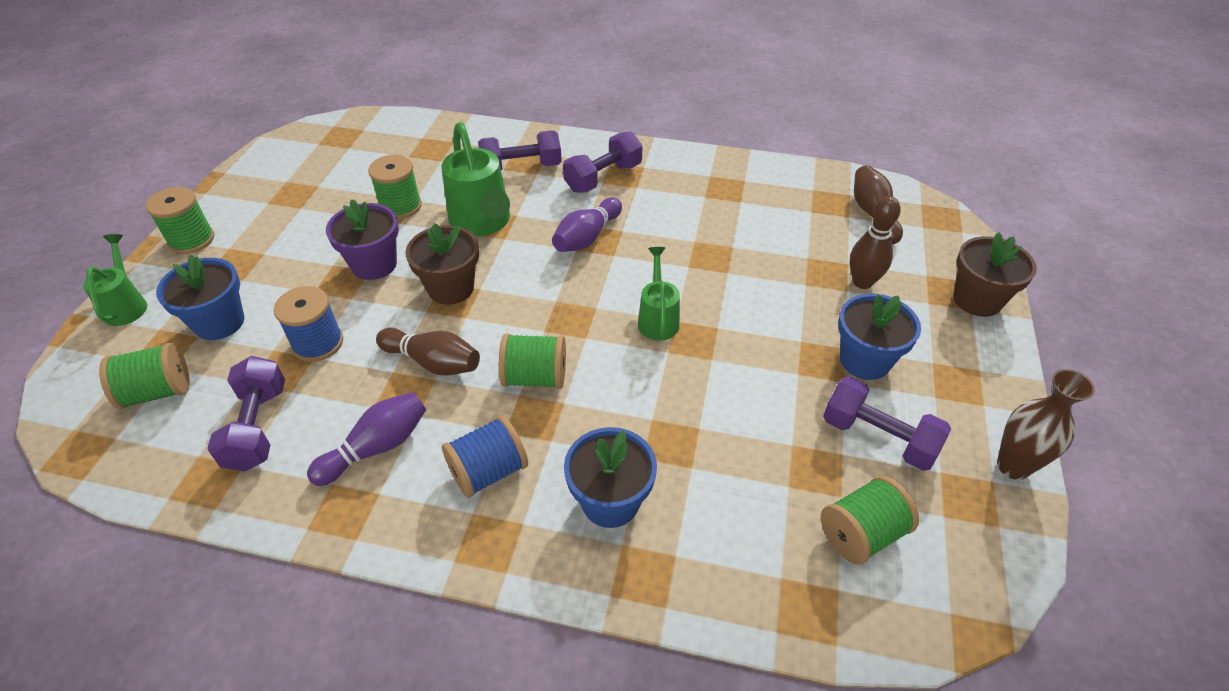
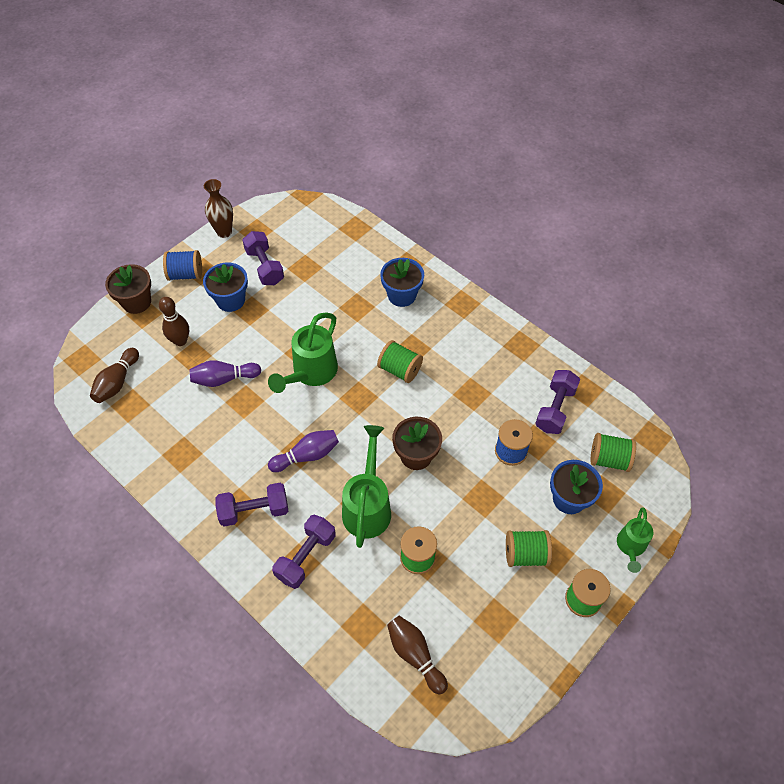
camera: 150 degrees left, 10 degrees up
(374, 264) = (457, 502): purple flower pot -> none
(376, 447) = (497, 369): purple bowling pin -> purple bowling pin (224, 379)
(433, 362) = (449, 405): brown bowling pin -> brown bowling pin (415, 655)
(488, 471) = (448, 332): blue spool -> blue spool (185, 274)
(521, 167) = (305, 556): purple dumbbell -> purple dumbbell turned 75 degrees counterclockwise
(658, 319) = (311, 373): green watering can -> green watering can, size x1.68
(861, 534) = (311, 239): green spool -> green spool (525, 554)

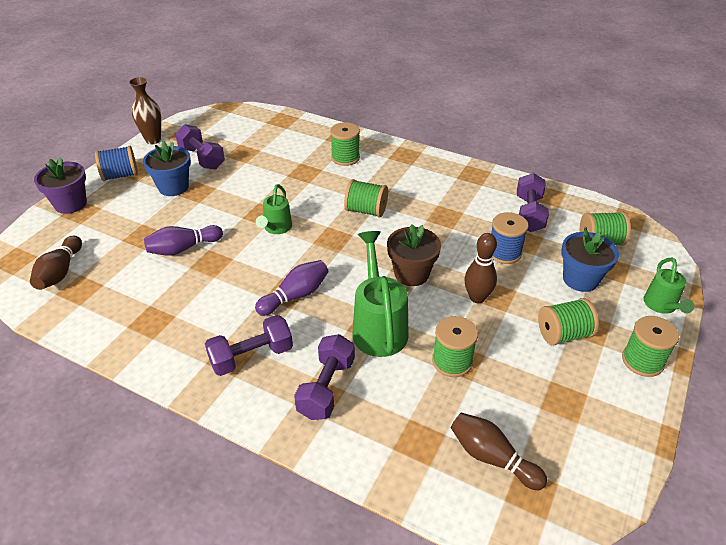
camera: 15 degrees left, 15 degrees down
(136, 302) = (70, 204): brown flower pot -> purple flower pot
(180, 341) = (126, 226): brown bowling pin -> brown bowling pin (477, 298)
(311, 373) = (276, 228): green watering can -> green watering can, size x0.60
(402, 295) = (345, 158): blue flower pot -> green spool

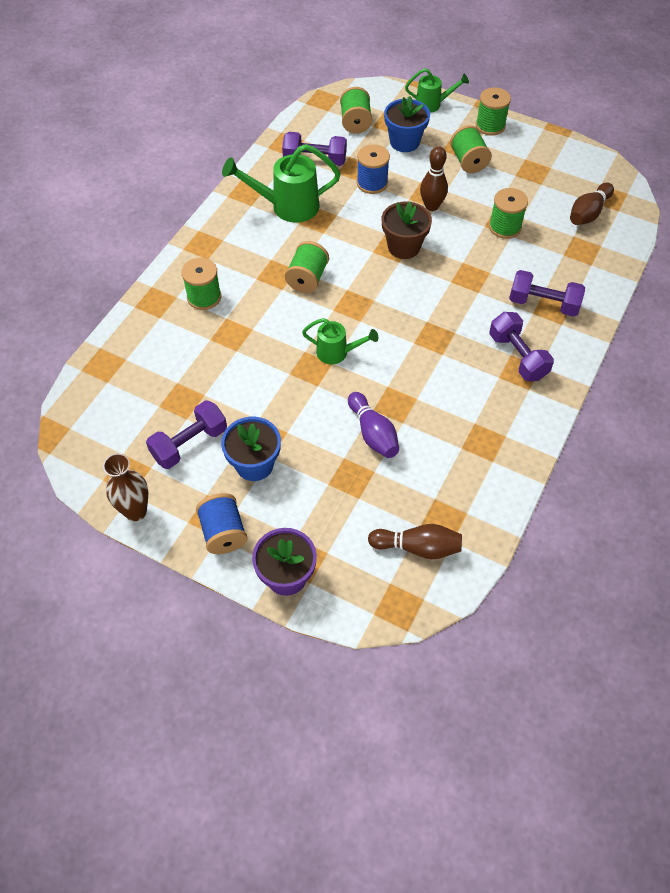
camera: 90 degrees left, 15 degrees up
(295, 296) = (439, 330): purple bowling pin -> none
(378, 327) = (472, 271): green watering can -> green watering can (287, 206)

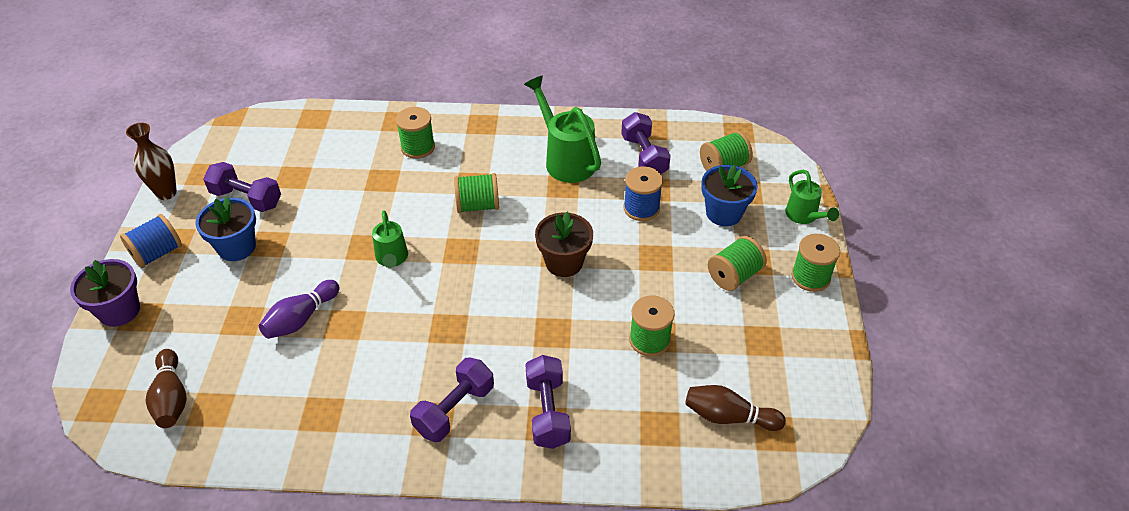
camera: 65 degrees right, 10 degrees down
(431, 206) = (640, 266): brown bowling pin -> none

